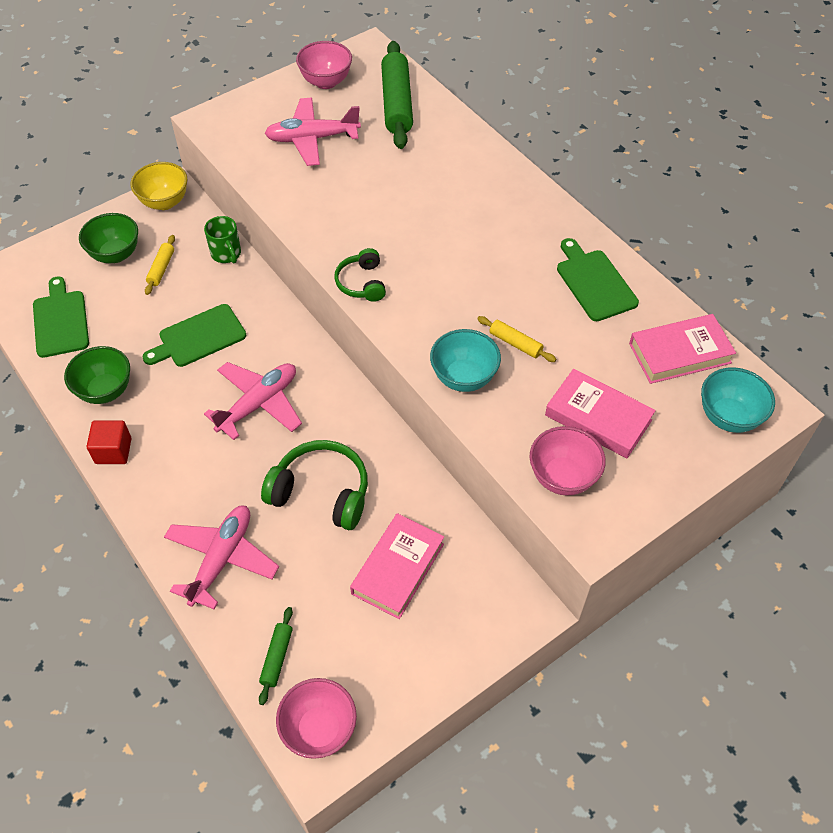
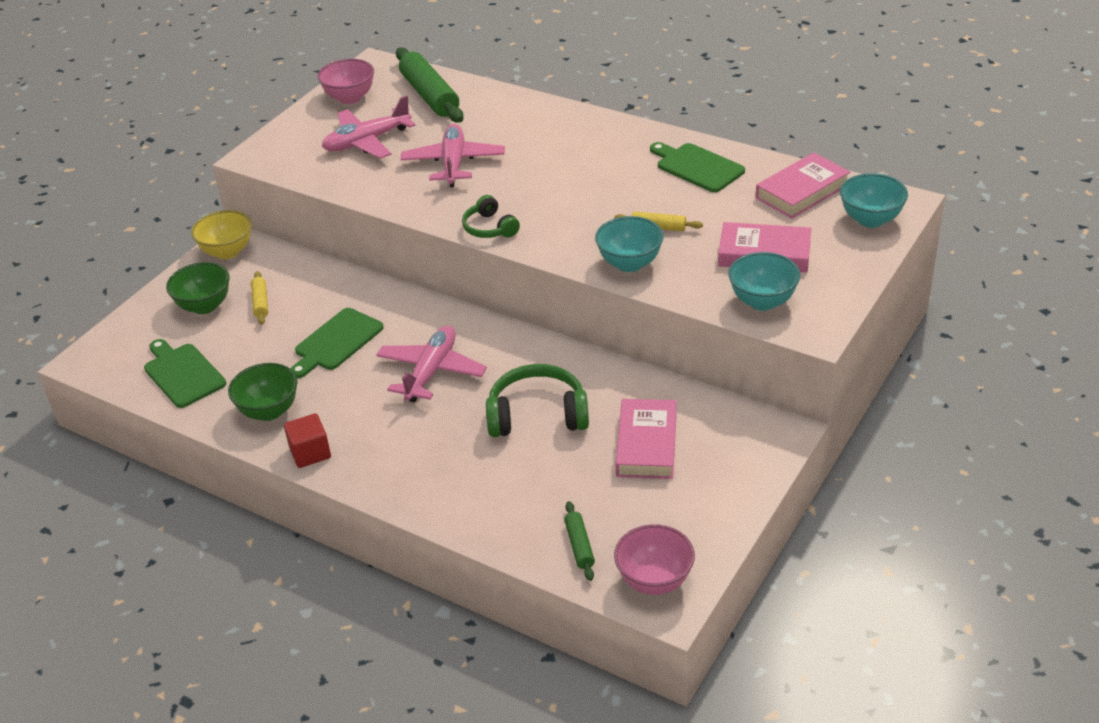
camera: 20 degrees left, 15 degrees down
(222, 559) = (476, 494): pink plane -> pink plane (453, 163)
(226, 254) = (320, 272): green mug -> none
(562, 477) = (762, 301): pink bowl -> turquoise bowl

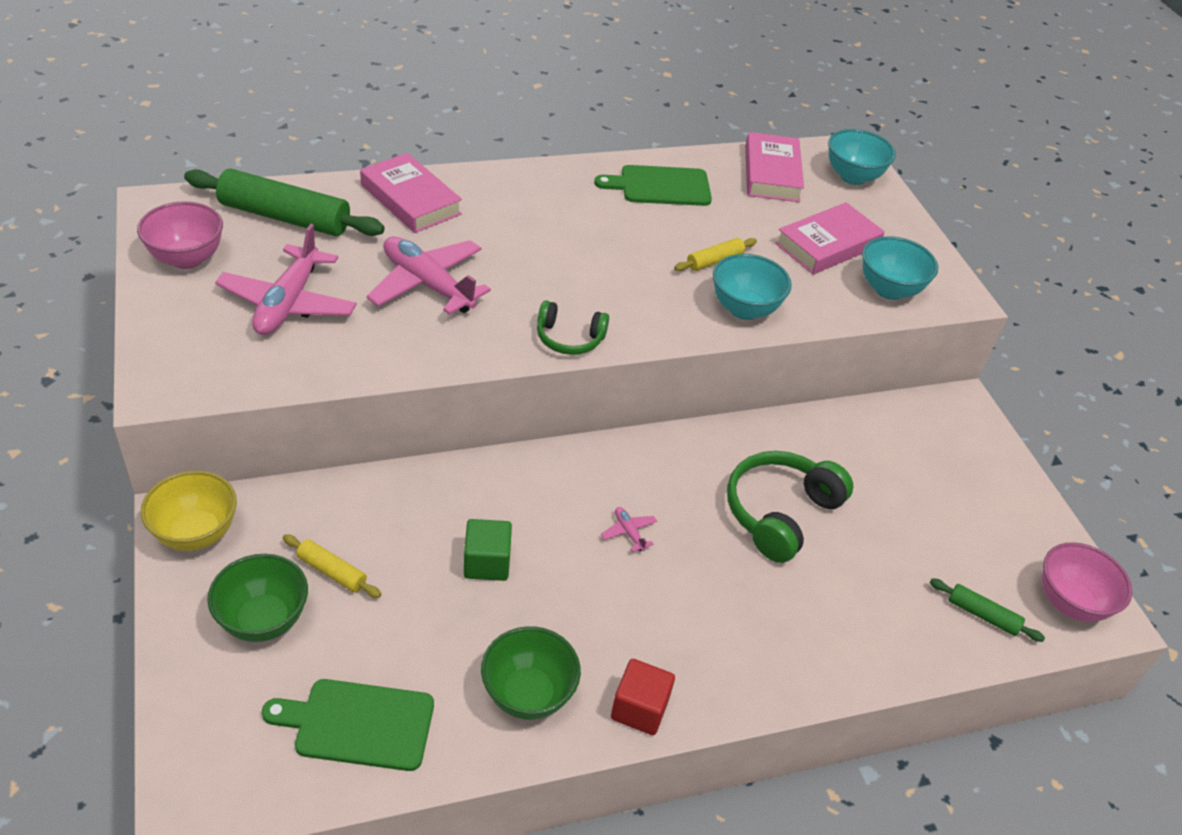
camera: 55 degrees left, 5 degrees up
(336, 342) = (487, 563): green cutting board -> green cube
(431, 371) = (629, 532): pink plane -> pink plane, size x0.41
(647, 444) = (895, 481): pink book -> pink book (410, 199)

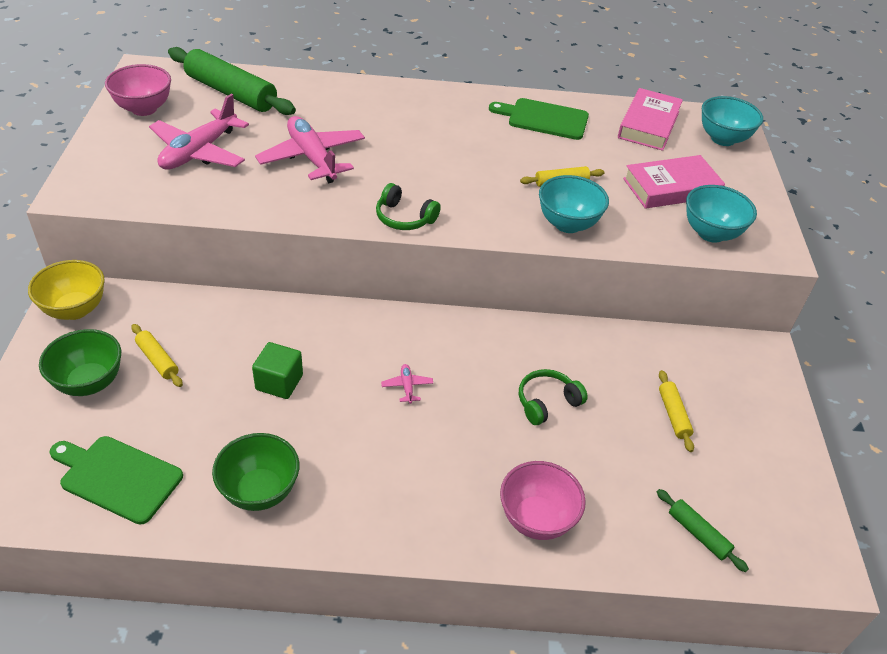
camera: 20 degrees right, 0 degrees up
(410, 199) = (333, 96): pink book -> none
(639, 709) = (345, 528): red cube -> none
(780, 513) = (547, 402): green headphones -> green headphones, size x0.59
(908, 495) = (673, 415): none -> yellow rolling pin
(1069, 603) = (792, 546): pink bowl -> pink bowl (536, 519)

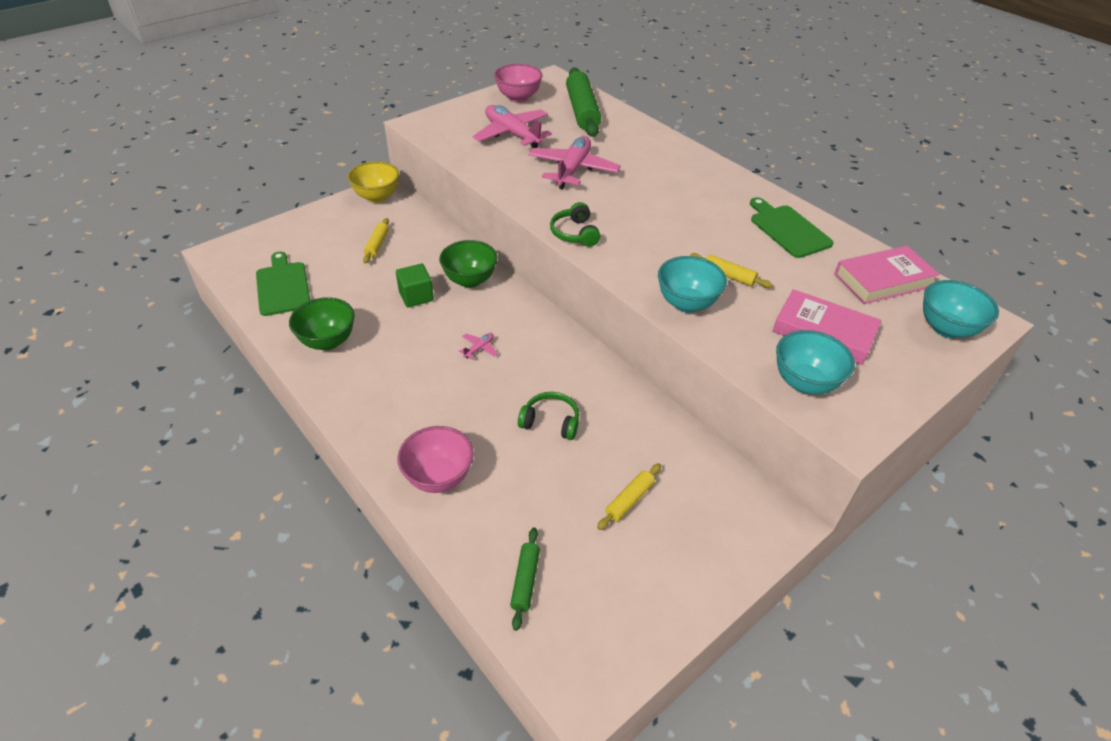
camera: 50 degrees right, 0 degrees up
(89, 383) = (334, 235): green bowl -> green bowl (470, 280)
(199, 152) = (512, 134): pink plane -> pink plane turned 60 degrees clockwise

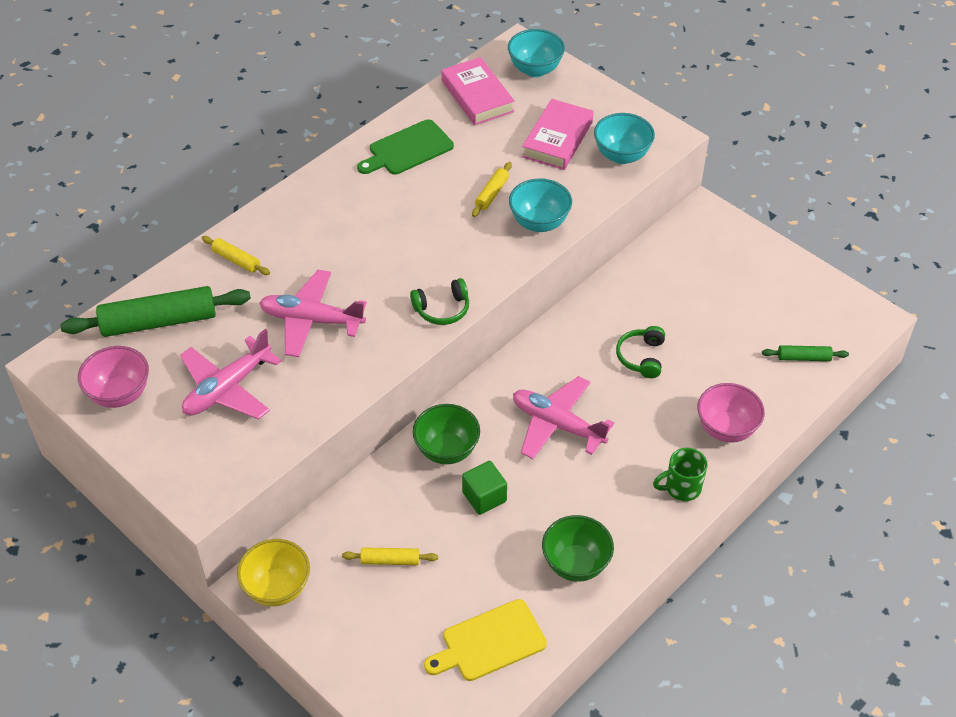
camera: 95 degrees left, 5 degrees up
(283, 286) = (489, 642): green cutting board -> yellow cutting board
(378, 426) = (681, 487): none -> green mug
(479, 348) = (557, 424): pink plane -> pink plane, size x2.43
(629, 500) = (711, 299): yellow rolling pin -> yellow rolling pin (236, 260)

